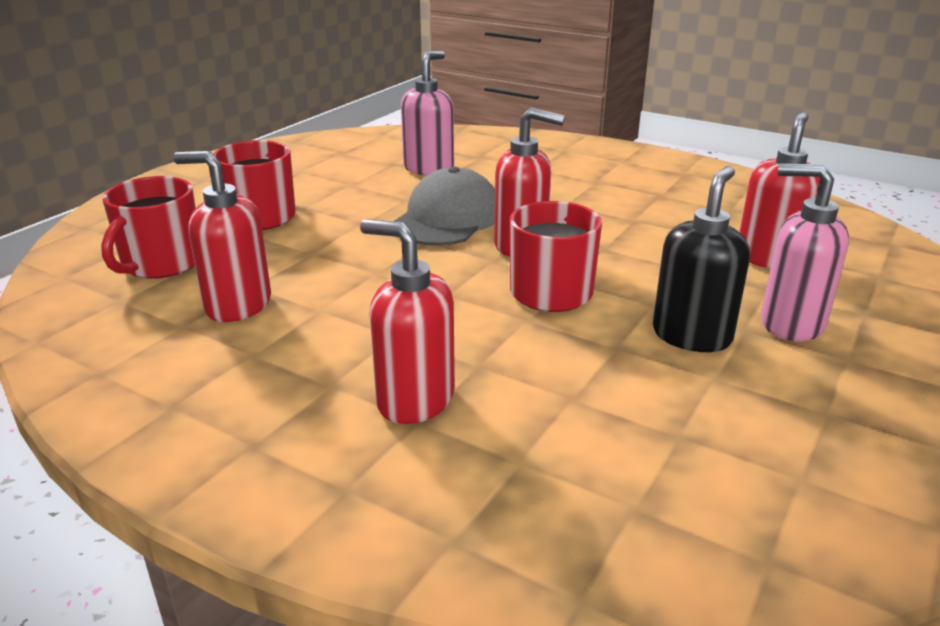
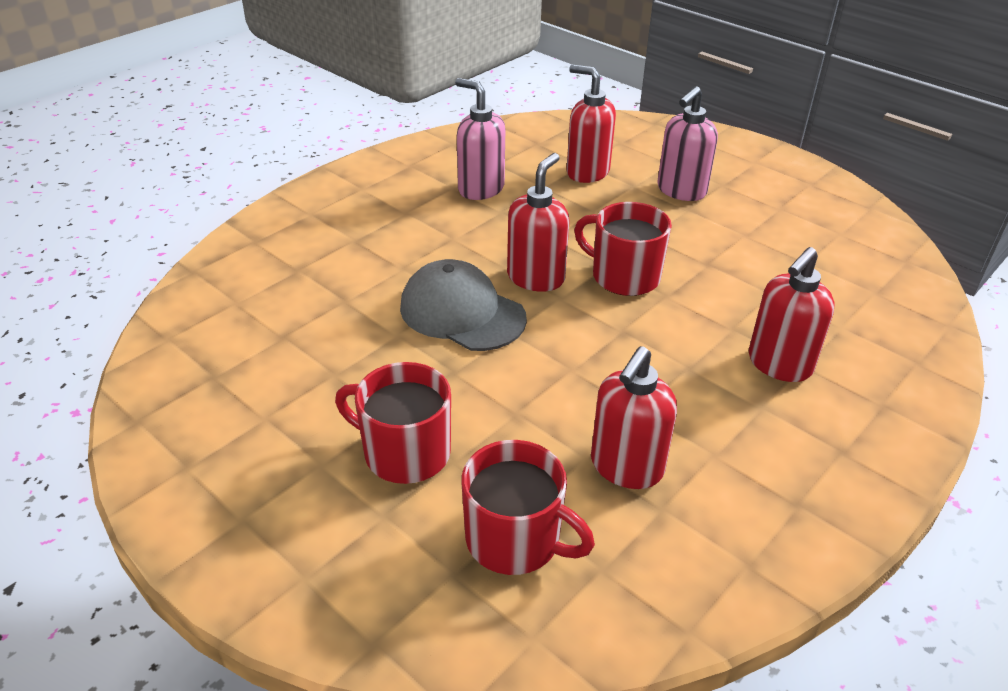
camera: 80 degrees left, 10 degrees up
(429, 169) = (316, 310): pink soap dispenser -> pink soap dispenser (480, 189)
(692, 336) = (694, 230): black soap dispenser -> none

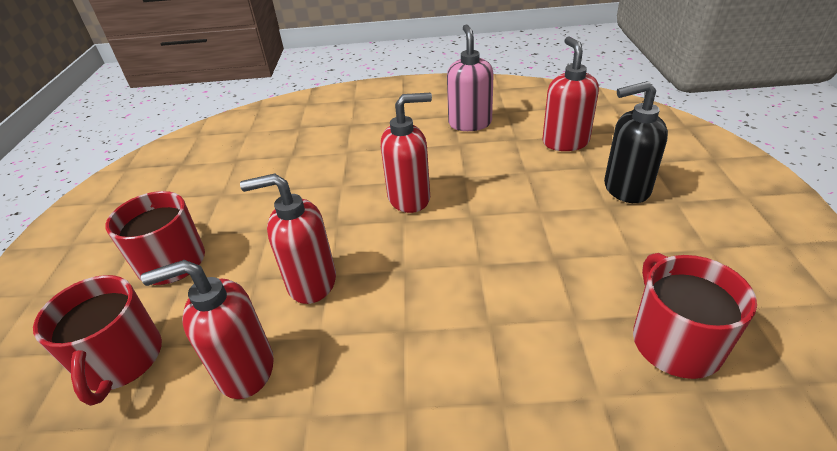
camera: 50 degrees right, 0 degrees up
(462, 312) = (332, 196): grey cap -> none
(623, 276) = (470, 230): red mug -> red mug (674, 341)
(681, 191) = (625, 189): pink soap dispenser -> black soap dispenser
(779, 364) = (480, 385): red soap dispenser -> red soap dispenser (311, 282)

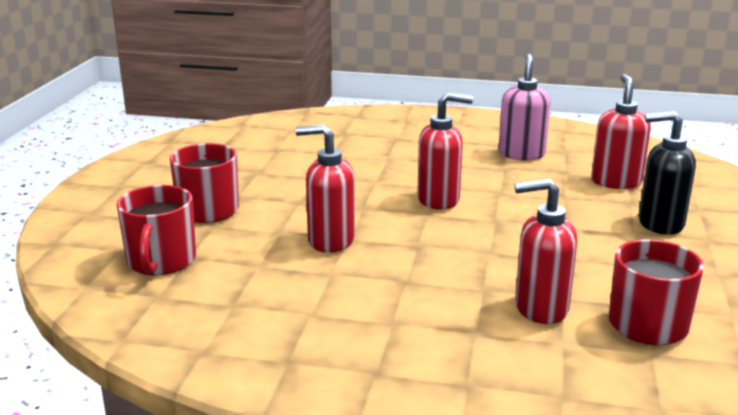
camera: 10 degrees right, 15 degrees down
(245, 370) = (262, 282): red soap dispenser -> red soap dispenser (540, 308)

